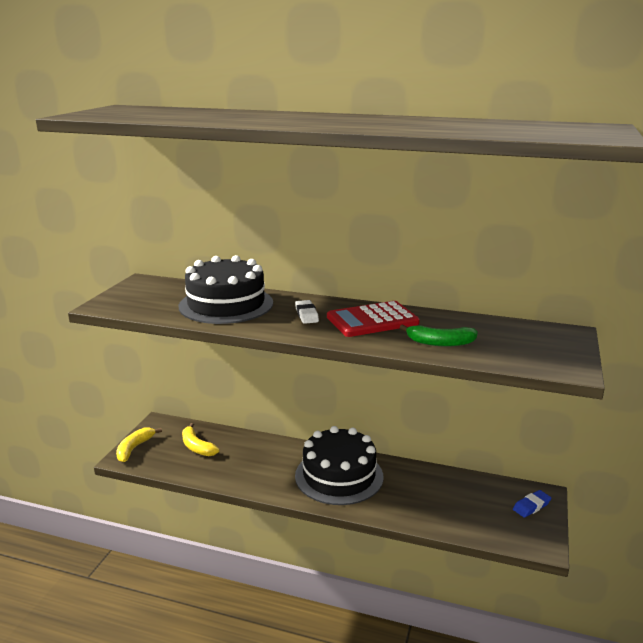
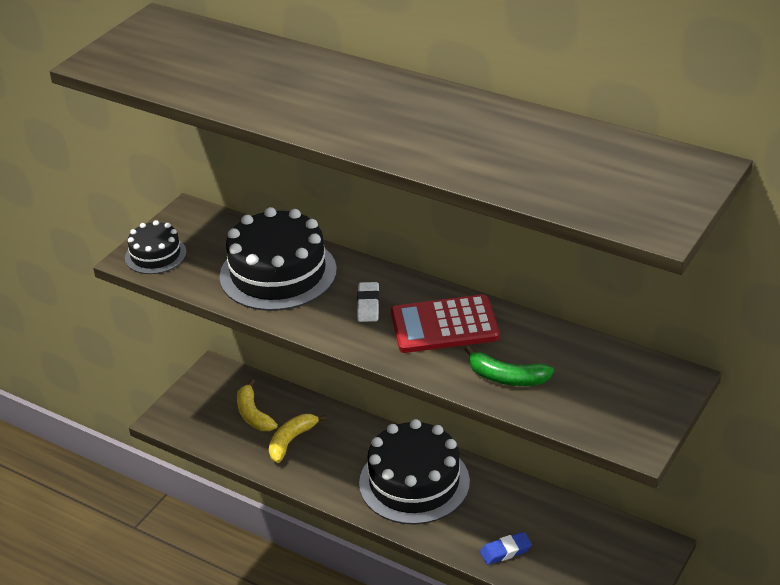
camera: 15 degrees right, 15 degrees up
(121, 302) = (155, 255): none -> black cake
(134, 448) = (179, 407): yellow banana -> yellow banana (291, 441)
(531, 506) = (635, 560): blue eraser -> blue eraser (505, 551)

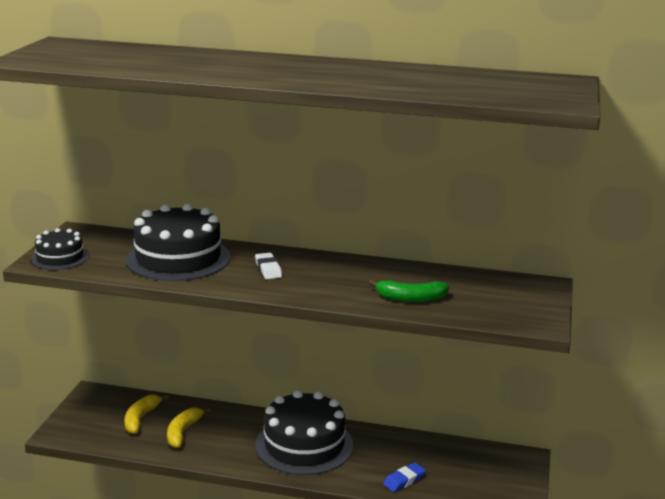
camera: 20 degrees left, 15 degrees down
(253, 414) = (141, 418): yellow banana -> yellow banana turned 60 degrees clockwise
(444, 325) = (339, 274): red calculator -> none

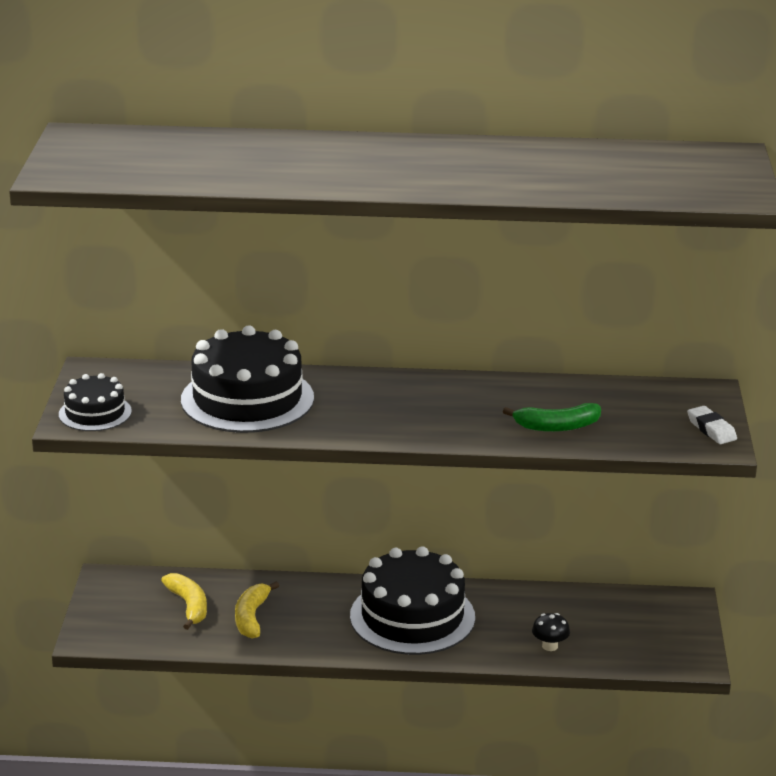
camera: 10 degrees left, 5 degrees up
(141, 418) = (189, 606): yellow banana -> yellow banana turned 150 degrees clockwise
(268, 269) = (368, 403): white eraser -> white eraser (711, 429)
(404, 480) = (550, 646): blue eraser -> black mushroom

